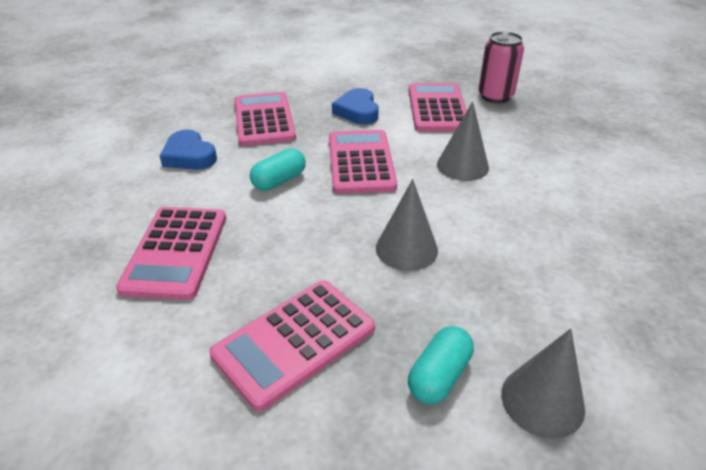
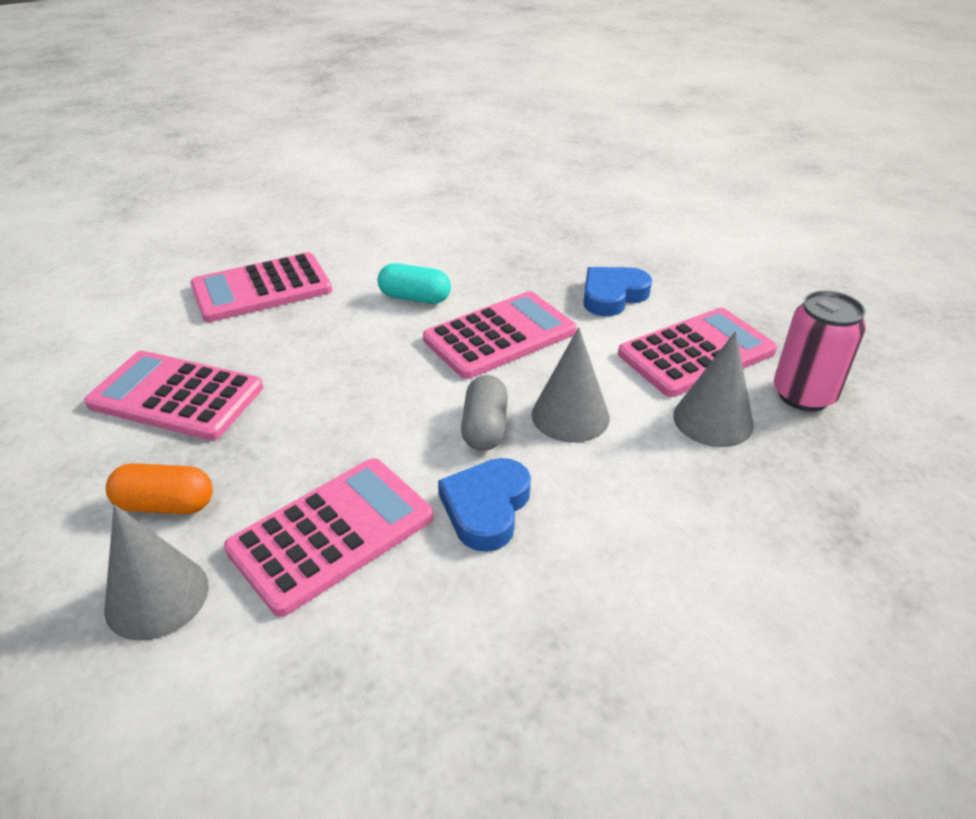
camera: 60 degrees right, 0 degrees up
(189, 156) = (412, 235): blue heart -> blue heart (486, 508)
(264, 120) = (521, 246): pink calculator -> pink calculator (332, 533)
(406, 249) = (357, 421): grey cone -> grey cone (713, 420)
(439, 376) = (166, 504): turquoise capsule -> orange capsule
(452, 199) = (485, 428): none -> grey capsule

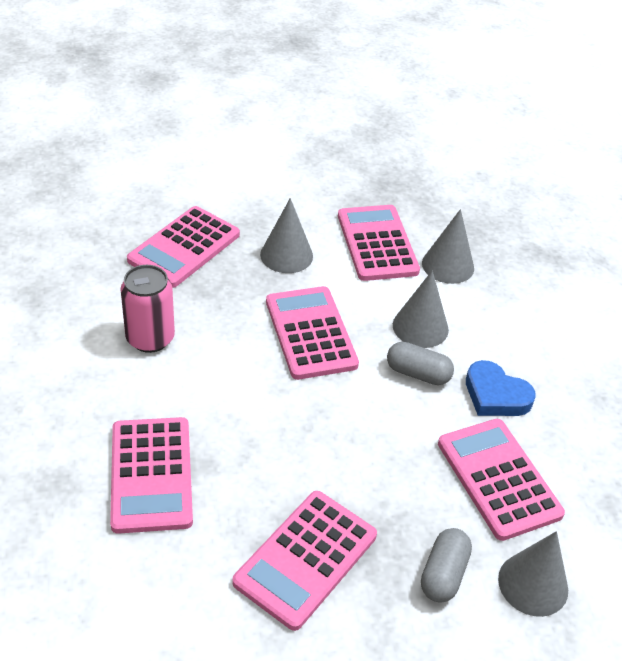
camera: 75 degrees left, 5 degrees up
(166, 504) = (443, 574): orange capsule -> grey capsule
(415, 298) = (228, 369): turquoise capsule -> none
(568, 238) = (184, 247): none -> pink calculator
(612, 295) = (286, 255): blue heart -> grey cone
(803, 395) = (438, 218): pink can -> pink can (150, 338)

